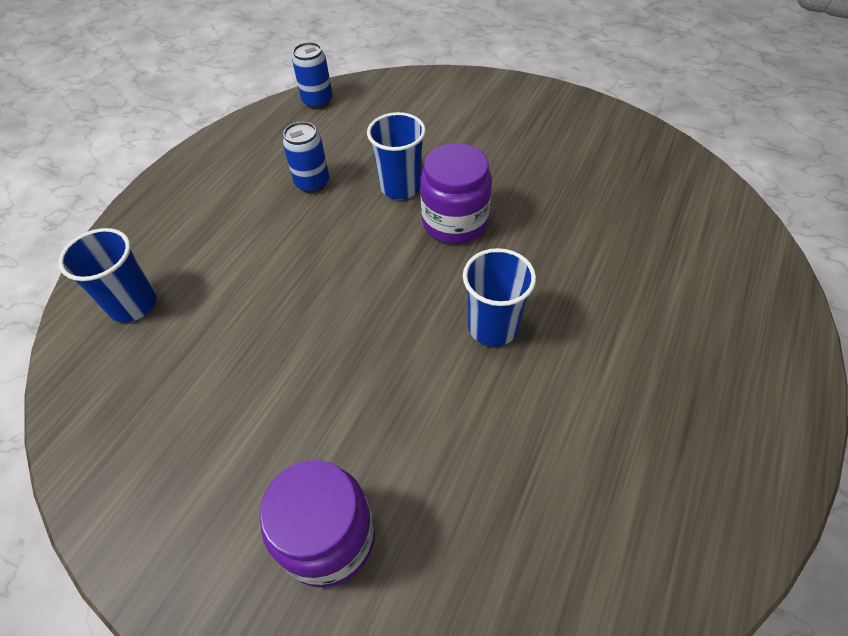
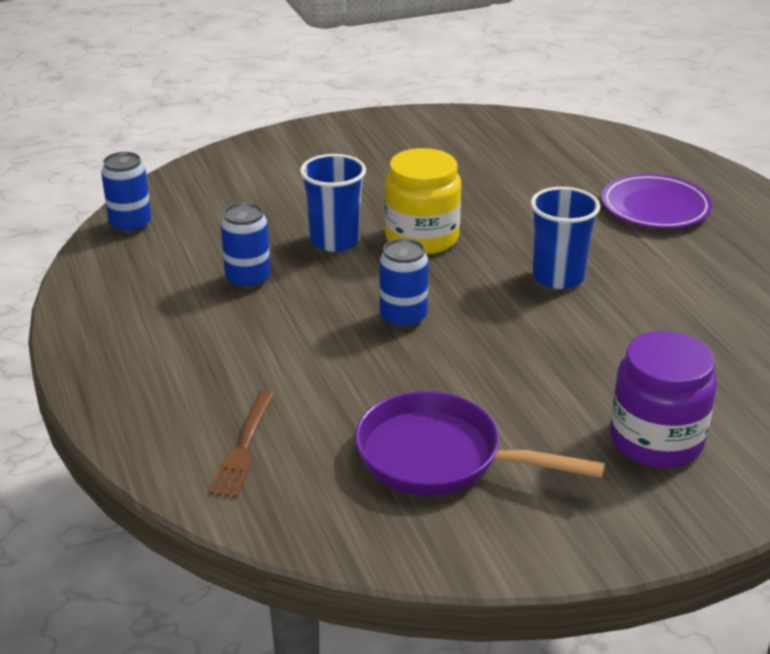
camera: 50 degrees left, 20 degrees down
(133, 304) = (244, 447): blue cup -> brown fork
(196, 410) = (440, 458): none -> purple pan
(344, 280) = (403, 318): none -> blue can
(455, 222) = (421, 238): purple jar -> yellow jar
(675, 320) = (655, 207): none -> purple plate

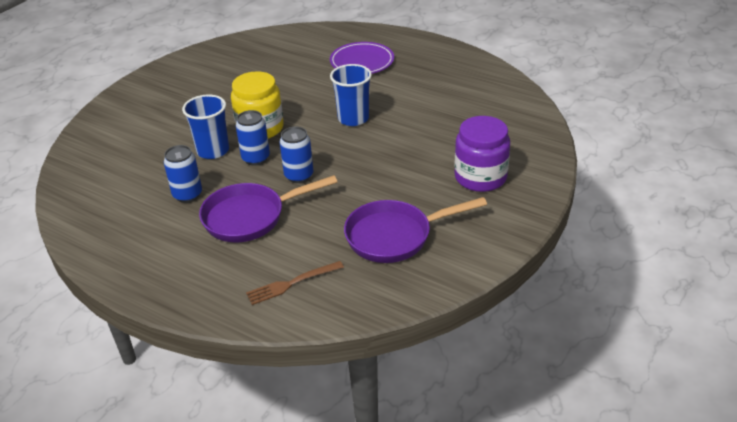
camera: 35 degrees left, 5 degrees up
(130, 225) = (73, 196): blue can -> blue can (256, 158)
(244, 447) = (291, 284): brown fork -> brown fork turned 90 degrees clockwise
(288, 341) = (250, 217): none -> purple pan

